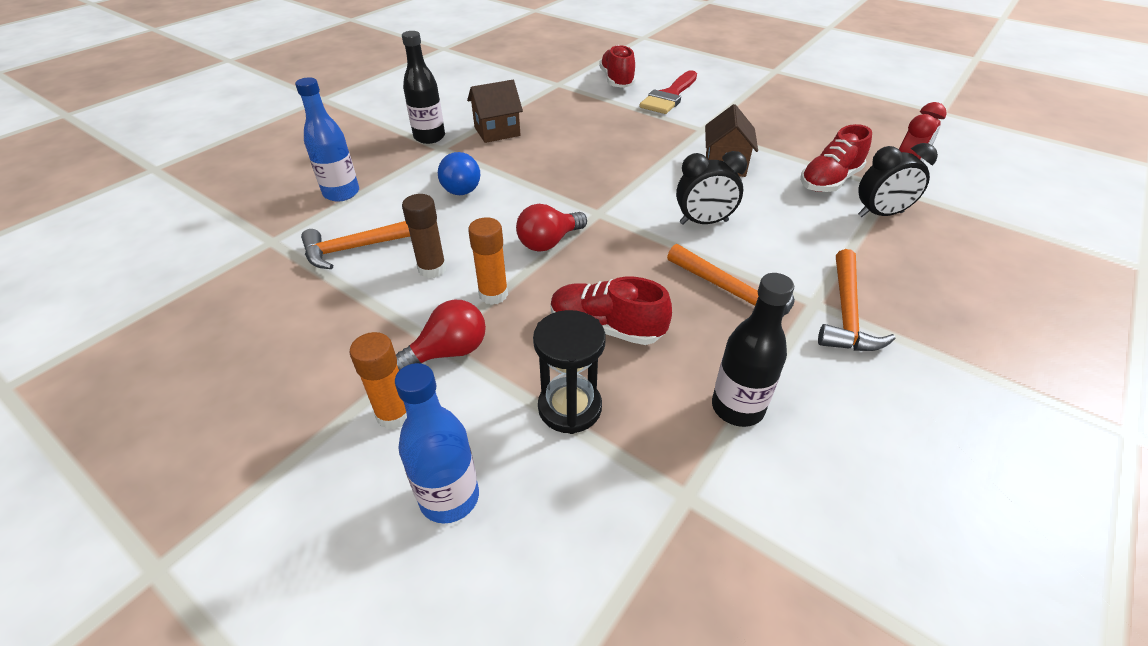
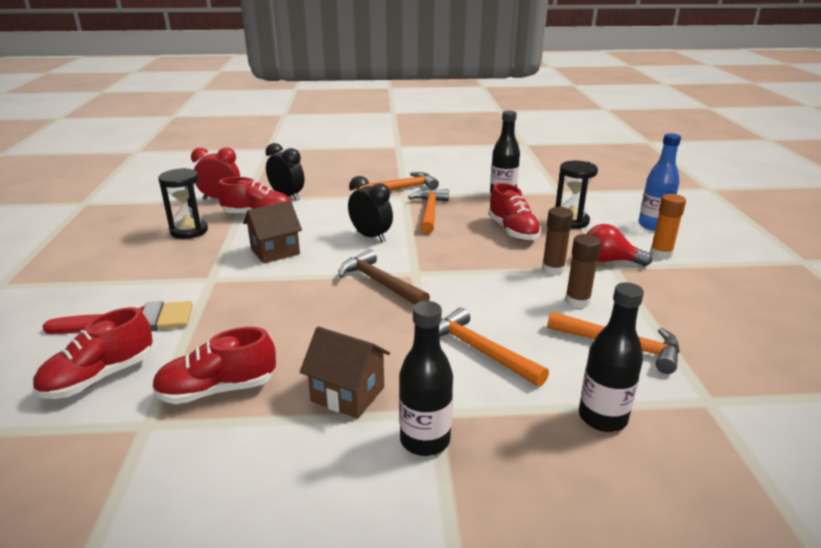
camera: 130 degrees left, 15 degrees down
(341, 193) = (602, 418): blue bottle -> black bottle
(459, 187) = (480, 351): blue light bulb -> orange hammer
(493, 294) = (553, 269): orange glue stick -> brown glue stick
(549, 242) = (477, 275): red light bulb -> none
(559, 103) = (217, 390): none -> red shoe
(604, 189) = (380, 283): none -> brown hammer
(816, 141) = (189, 231): none -> black hourglass

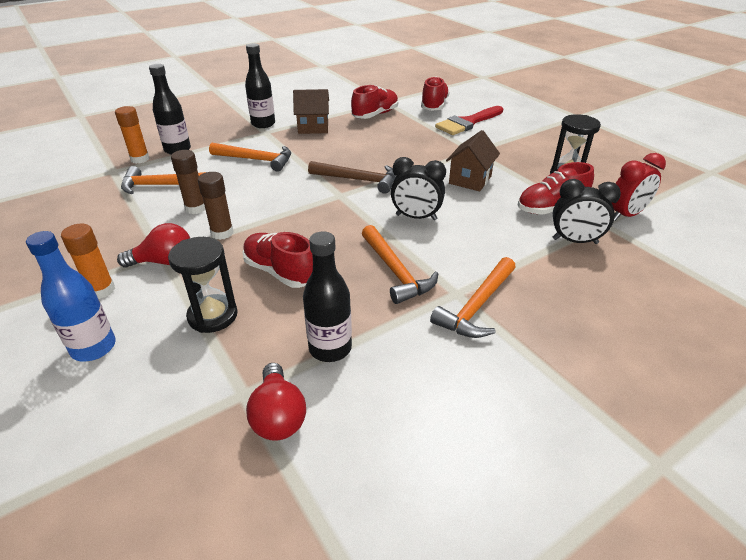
camera: 150 degrees right, 10 degrees up
(543, 183) = (278, 416): none -> red light bulb
(668, 415) = (140, 159): none -> orange glue stick

